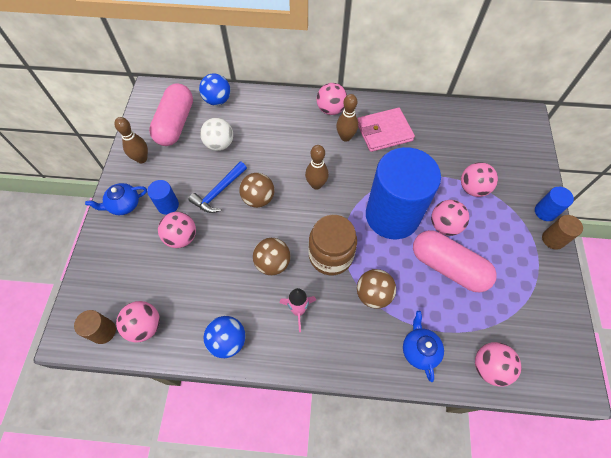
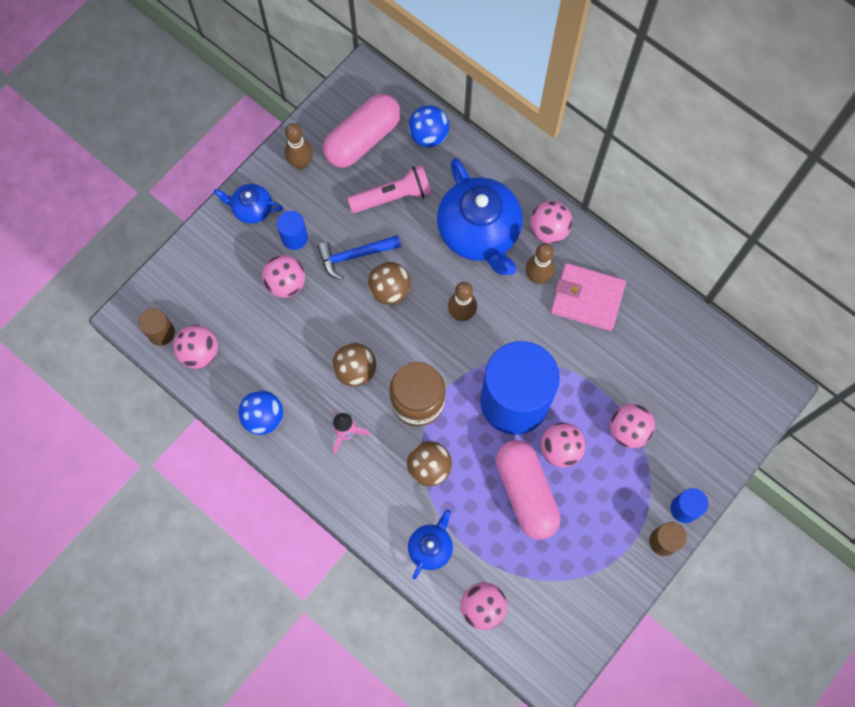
camera: 35 degrees right, 10 degrees up
(219, 144) = (393, 197): white ball -> pink flashlight
(290, 133) = (479, 232): none -> blue teapot

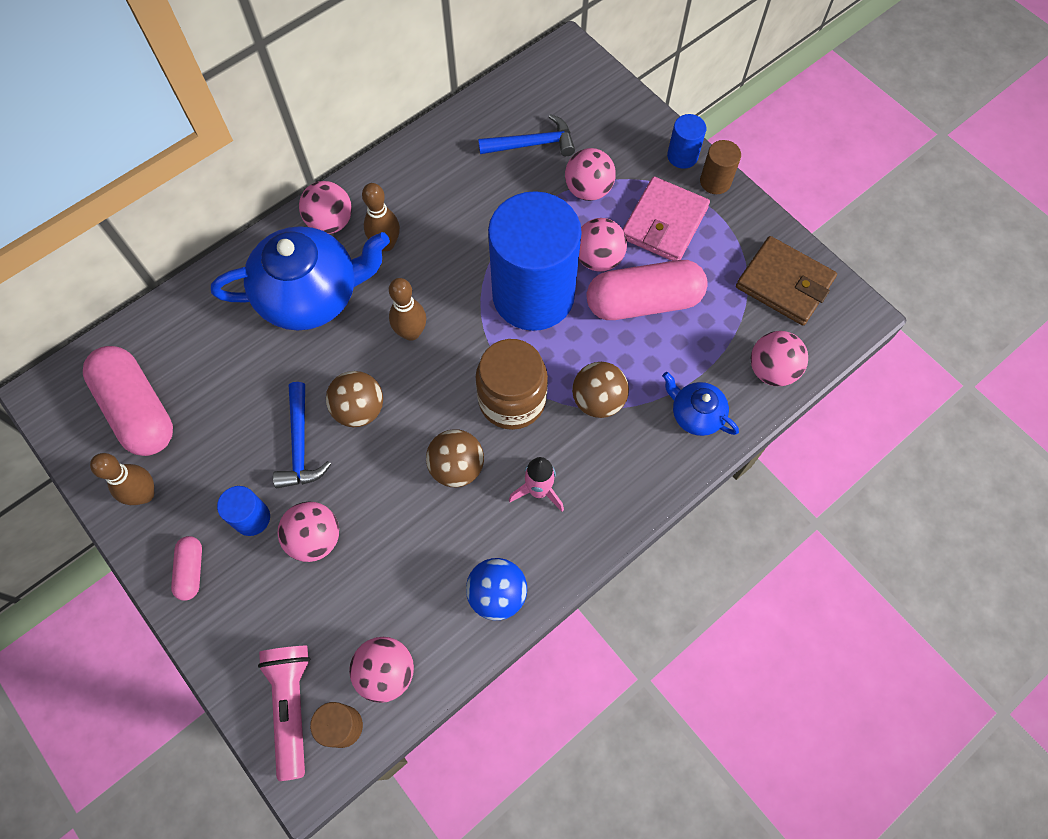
camera: 80 degrees left, 5 degrees down
(252, 209) = (191, 570): blue teapot -> pink capsule
(393, 197) = (232, 385): pink flashlight -> pink flashlight (292, 706)
(428, 136) = (162, 330): blue ball -> none
(569, 612) = (784, 283): none -> brown wallet
(587, 298) = (425, 200): pink wallet -> pink wallet (664, 223)
(665, 375) = (532, 144): none -> blue hammer

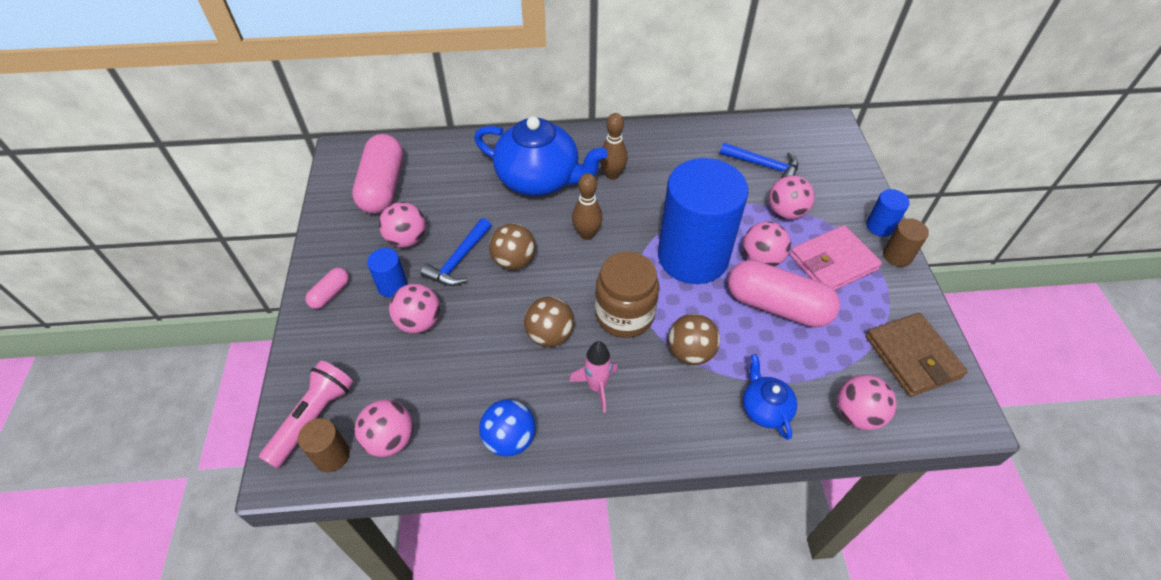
camera: 35 degrees right, 15 degrees down
(145, 494) = (344, 234): brown bowling pin -> none
(330, 222) = (586, 145): pink ball -> pink ball (407, 239)

